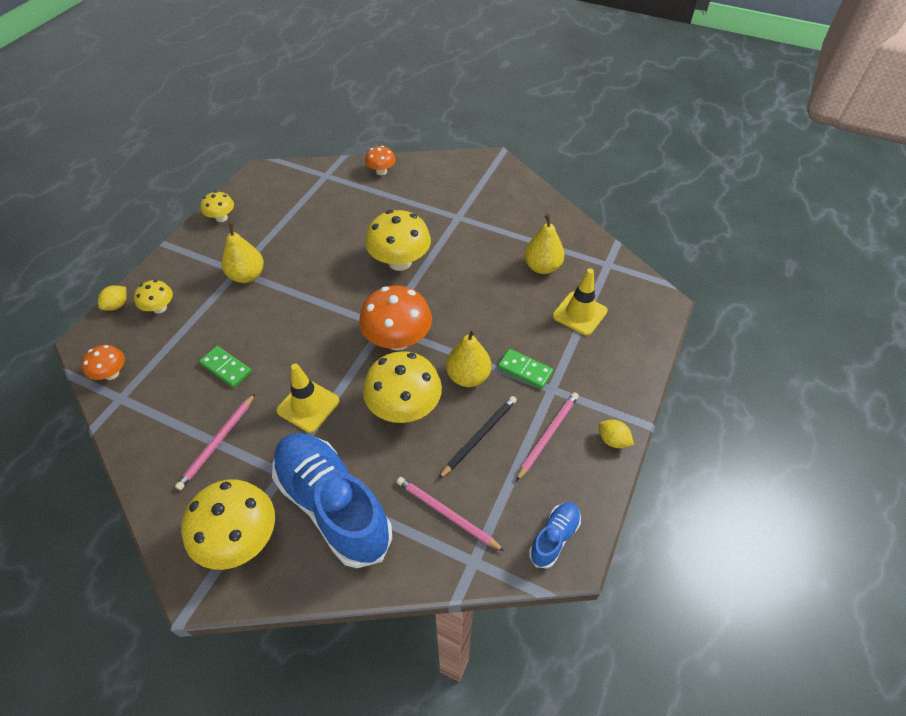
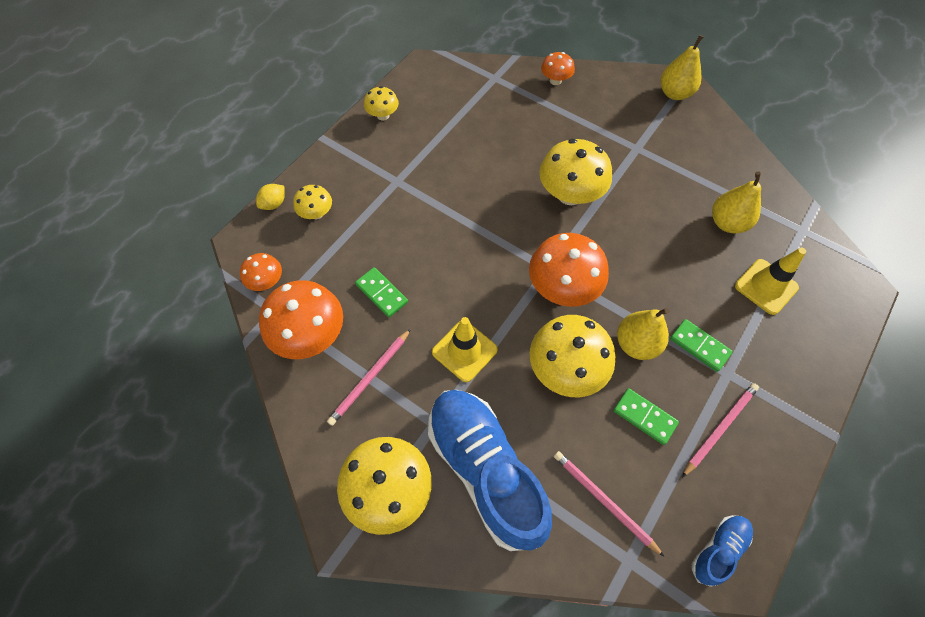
camera: 10 degrees right, 10 degrees up
(157, 414) = (310, 335): none -> orange mushroom
(247, 276) = (407, 188): yellow pear -> yellow pear (674, 93)
(479, 436) = (644, 417): black pencil -> green domino
(612, 440) = (792, 446): yellow lemon -> none

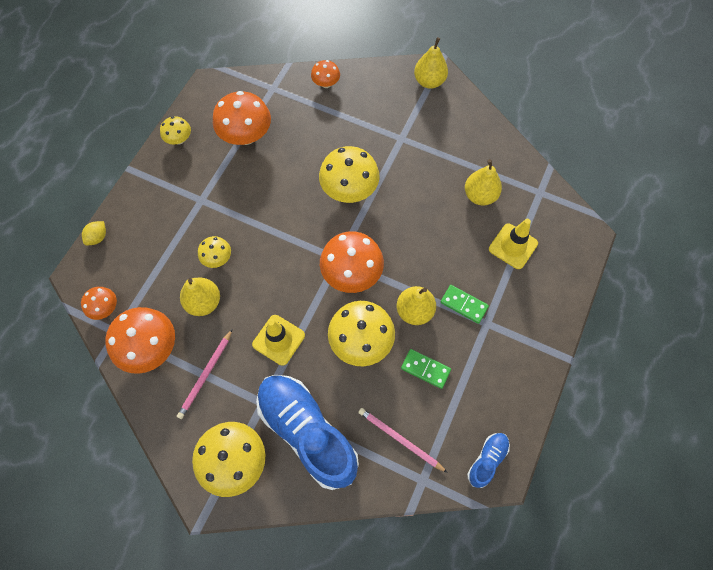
camera: 10 degrees left, 5 degrees up
(316, 213) = (136, 240): yellow mushroom -> yellow mushroom (217, 258)
(381, 293) = (204, 302): green domino -> yellow pear
(458, 121) = (246, 136): none -> orange mushroom
(720, 428) = (483, 368): pink pencil -> none

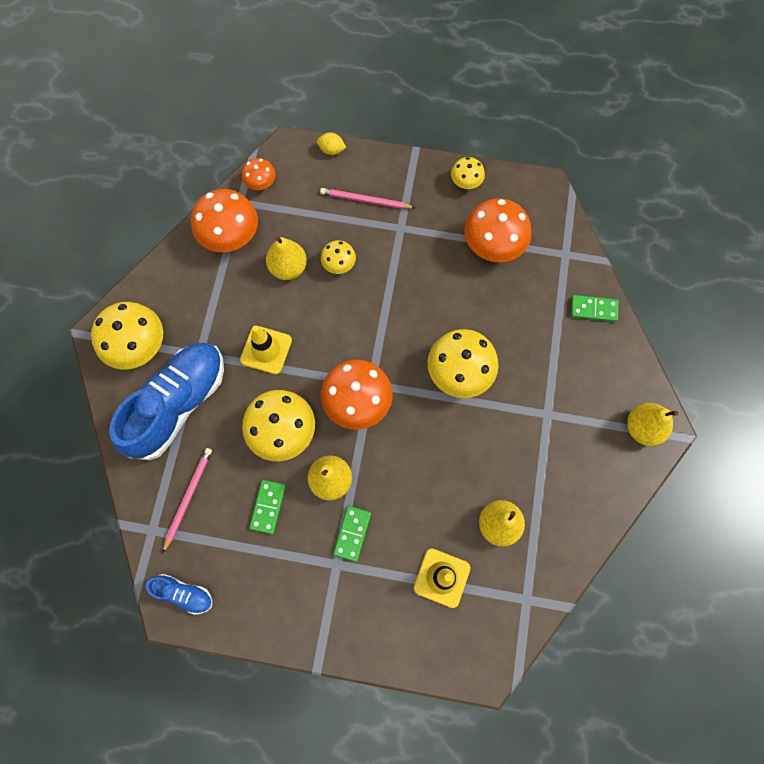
camera: 75 degrees right, 5 degrees up
(206, 375) = (215, 294): pink pencil -> pink pencil (365, 200)
(326, 83) = (593, 309): orange mushroom -> green domino

